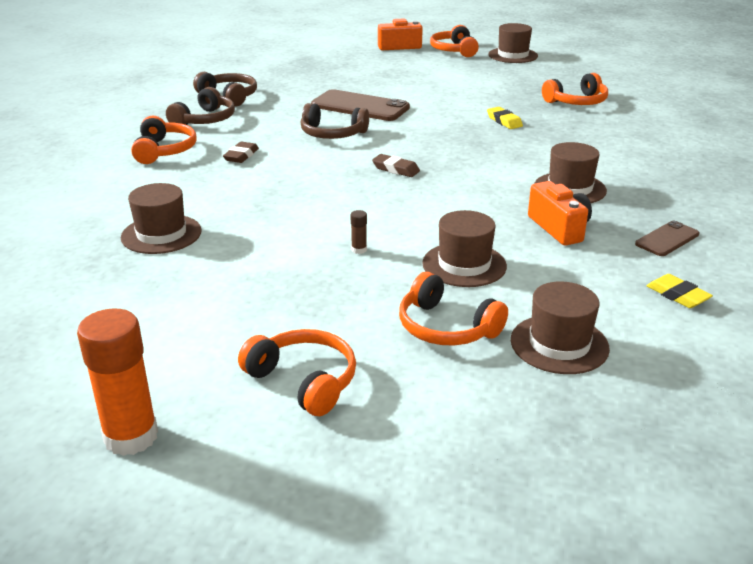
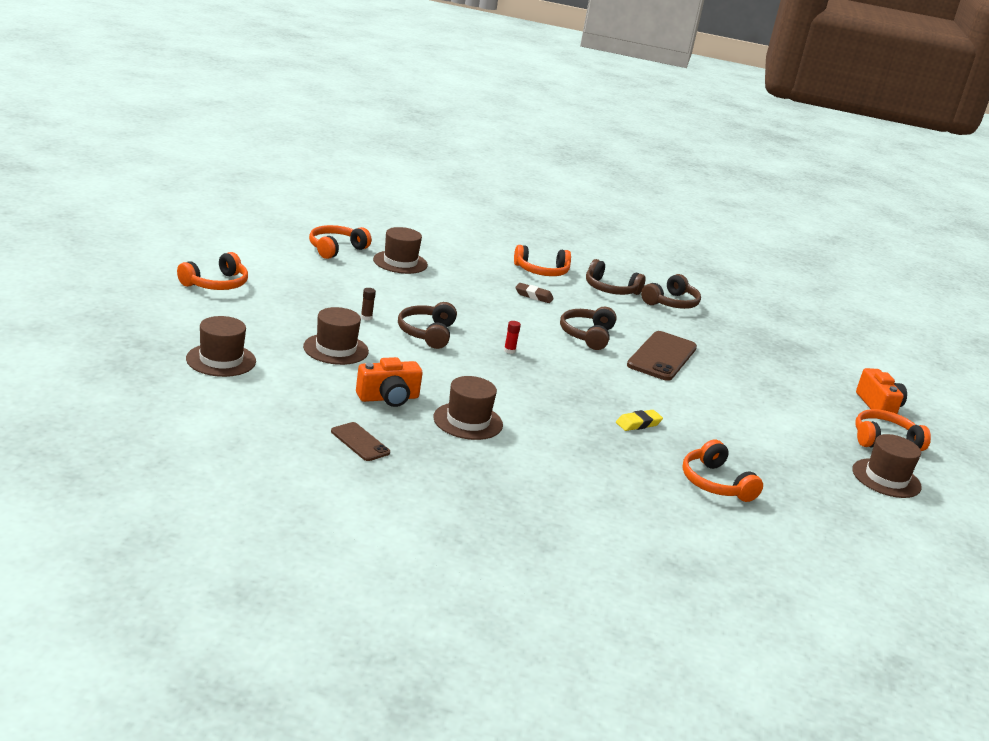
camera: 85 degrees right, 5 degrees down
(131, 437) = (188, 244): orange glue stick -> none
(381, 211) = (427, 333): none -> brown headphones
(395, 169) = (509, 351): brown eraser -> red glue stick
(446, 327) = (255, 329): orange headphones -> orange headphones (336, 249)
(677, 295) = (267, 420): yellow eraser -> none

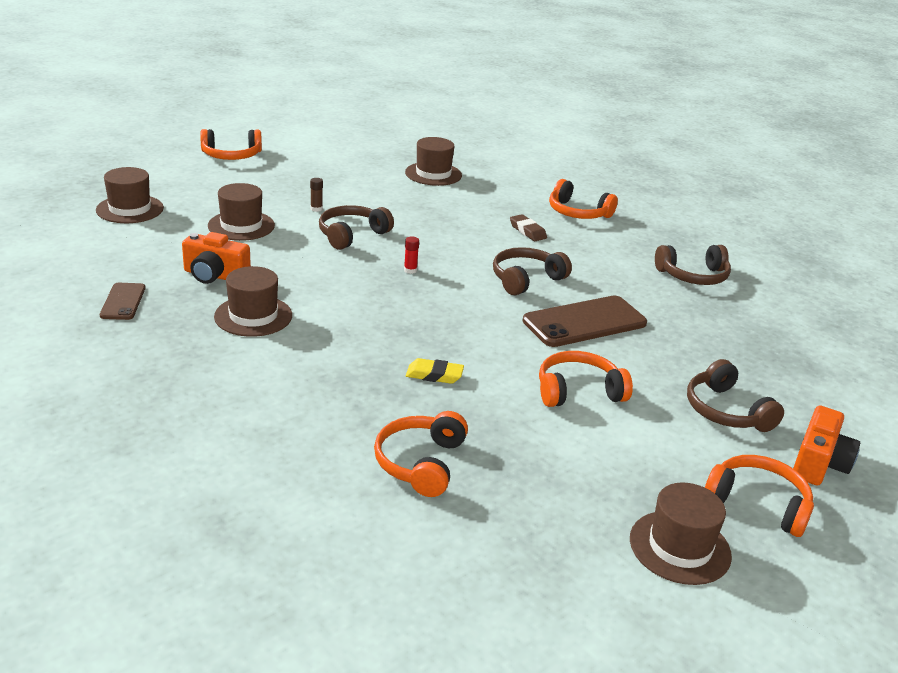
camera: 40 degrees right, 5 degrees up
(336, 249) = (389, 151): orange headphones -> orange headphones (578, 391)
(610, 289) = (634, 246): brown headphones -> brown headphones (726, 411)

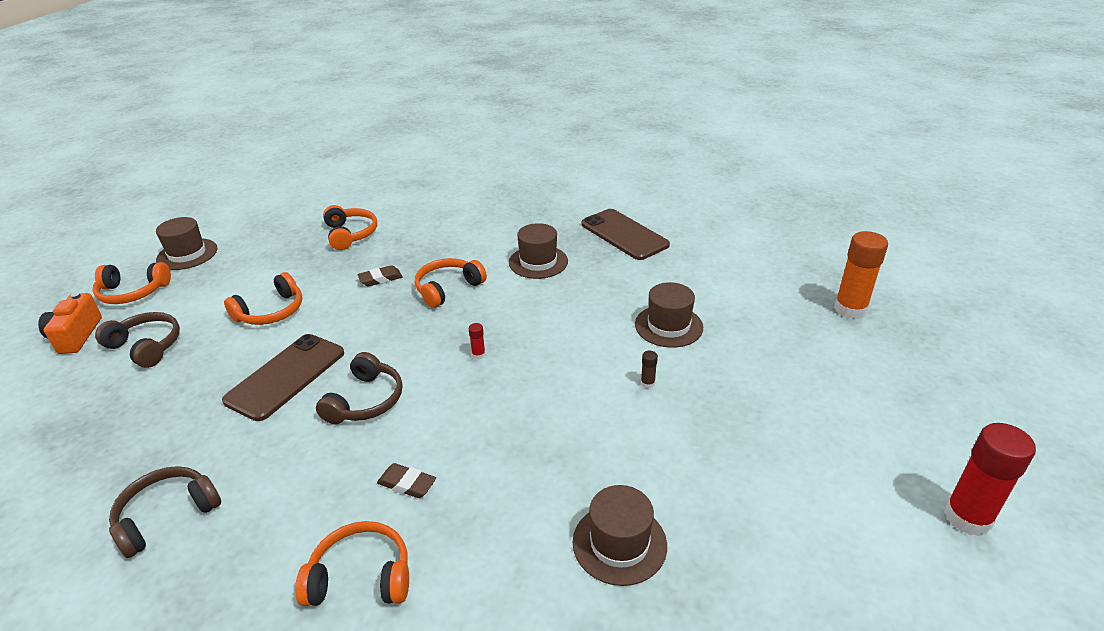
camera: 150 degrees right, 5 degrees up
(102, 181) = (850, 309): none -> orange glue stick
(123, 302) = (624, 234): brown phone -> brown phone, size x1.86
(130, 209) = (768, 295): brown hat -> none
(215, 275) = (607, 275): orange camera -> none
(231, 155) = (852, 415): orange headphones -> orange headphones (448, 289)
(262, 123) = (967, 517): none -> red glue stick
(352, 235) = (572, 368): brown headphones -> none
(434, 375) = (380, 279): yellow eraser -> brown eraser

